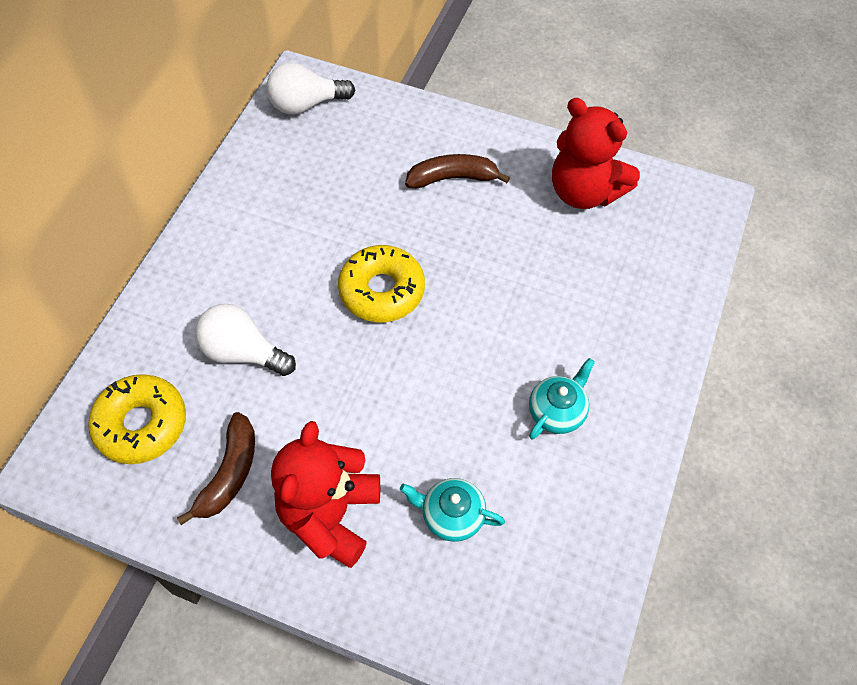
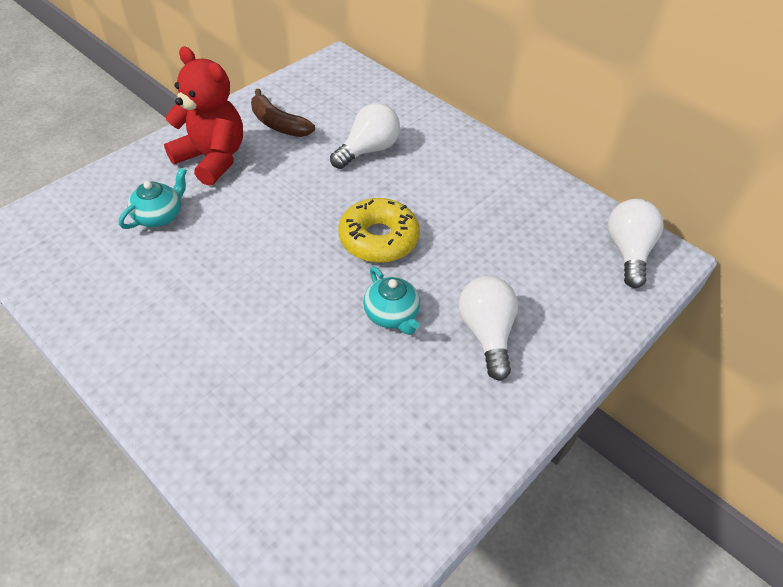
camera: 110 degrees right, 10 degrees down
(141, 424) = (342, 97): yellow donut -> none
(452, 178) = (486, 334): brown banana -> white light bulb
(557, 411) = (186, 311): turquoise teapot -> turquoise teapot (392, 315)
(584, 192) = (416, 451): red teddy bear -> none

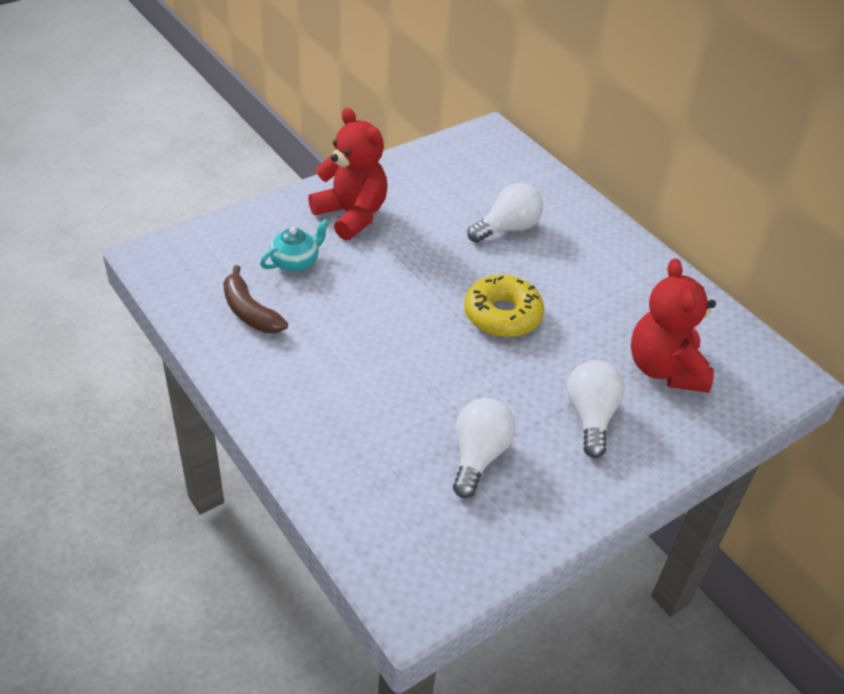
camera: 10 degrees right, 5 degrees down
(278, 124) = (421, 190): brown banana -> brown banana (250, 312)
(392, 315) = (502, 385): turquoise teapot -> none
(547, 269) = (665, 369): none -> red teddy bear
(627, 252) = (752, 366): white light bulb -> white light bulb (478, 456)

